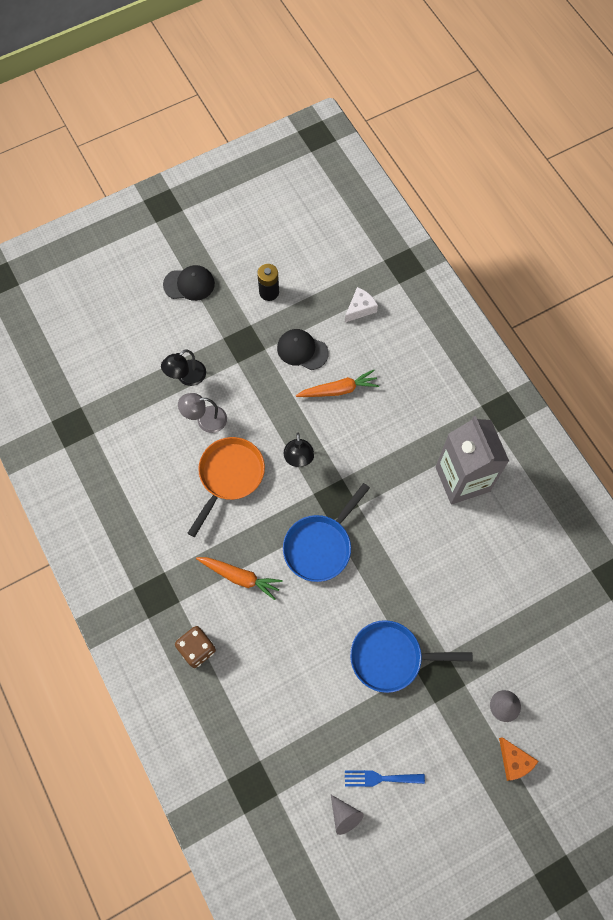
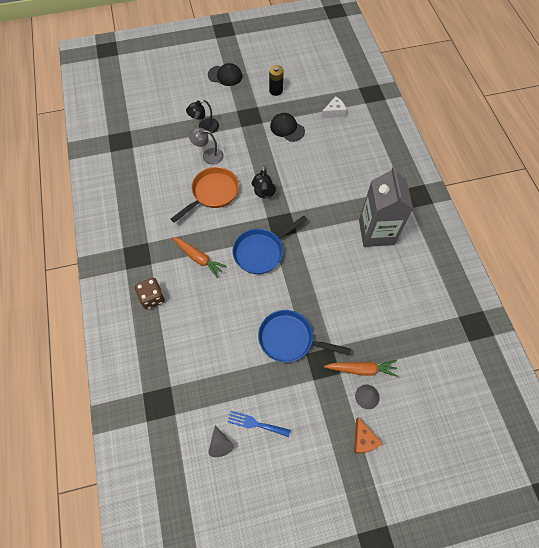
camera: 15 degrees right, 5 degrees down
(338, 390) = (304, 157): orange carrot -> orange carrot (361, 369)

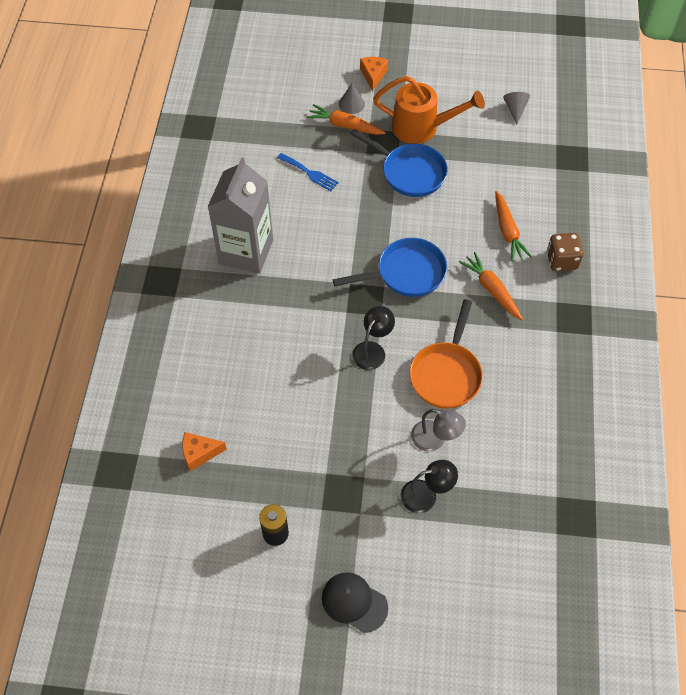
camera: 160 degrees left, 5 degrees down
(198, 310) = (507, 231): none -> orange carrot
(212, 193) = (446, 374): orange pan -> orange pan turned 45 degrees counterclockwise
(255, 424) = (474, 115): blue fork -> blue fork (309, 173)
(287, 128) = (290, 448): black cap -> none
(296, 391) = (422, 128): none -> orange watering can
(334, 112) = (199, 453): white cheese -> orange cheese

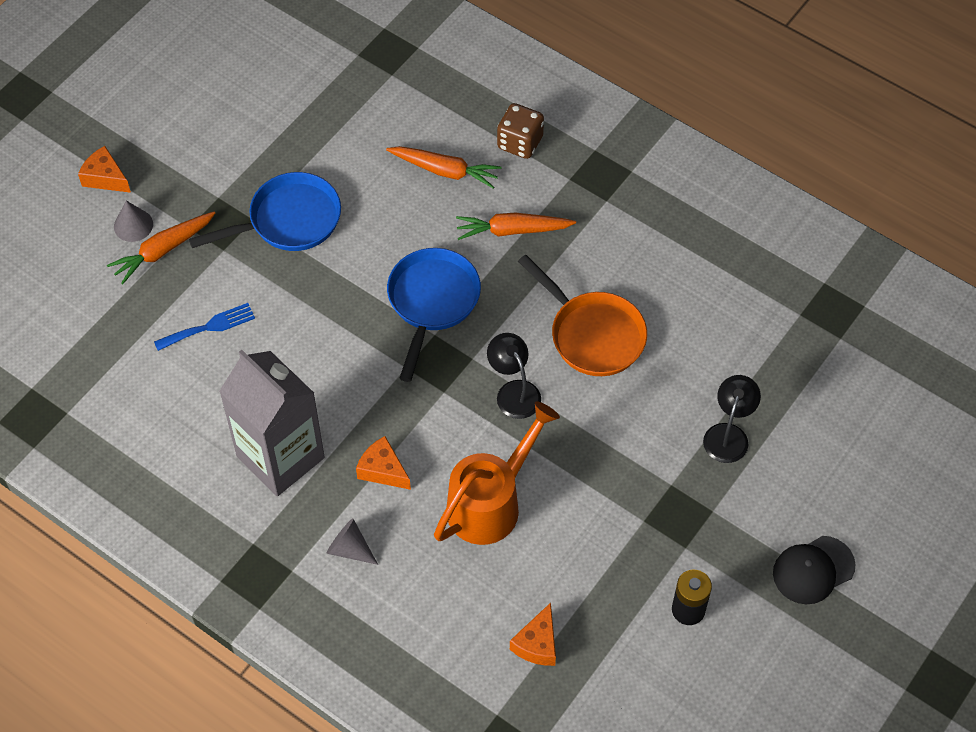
camera: 60 degrees left, 0 degrees up
(270, 308) = (383, 470): none -> orange cheese
(422, 128) = (230, 171): orange watering can -> orange watering can (491, 502)
(435, 439) = (667, 390): grey lamp -> none
(515, 109) = (276, 64): grey cone -> grey cone (350, 549)

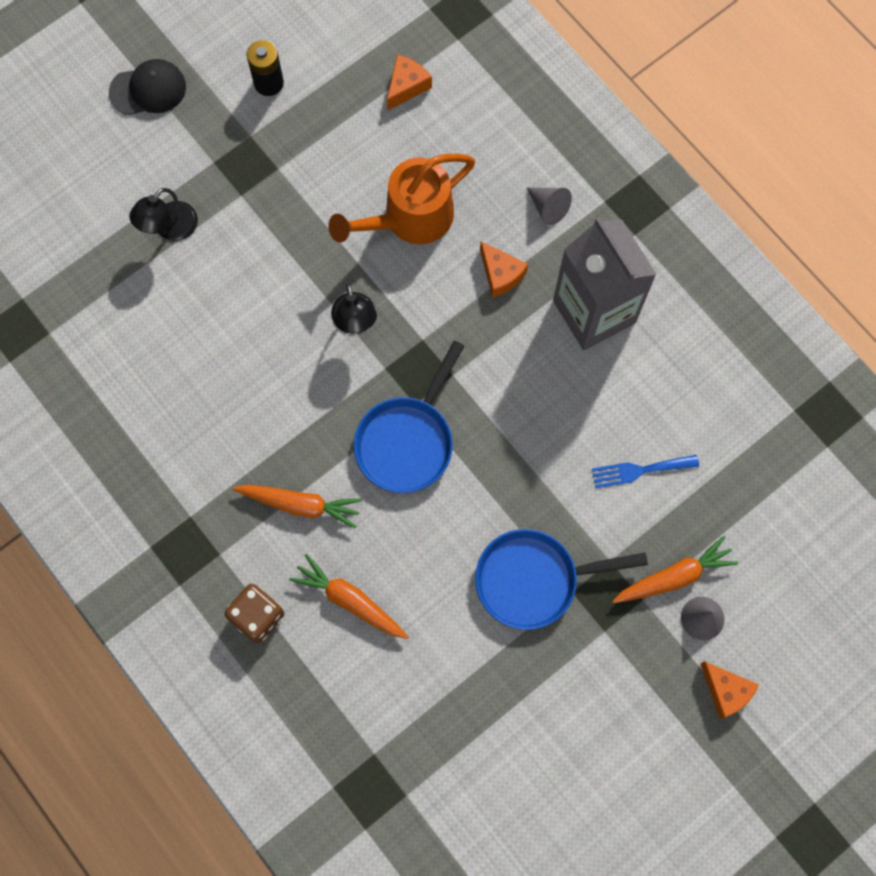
camera: 165 degrees left, 15 degrees up
(593, 334) = (259, 363): orange pan -> none

